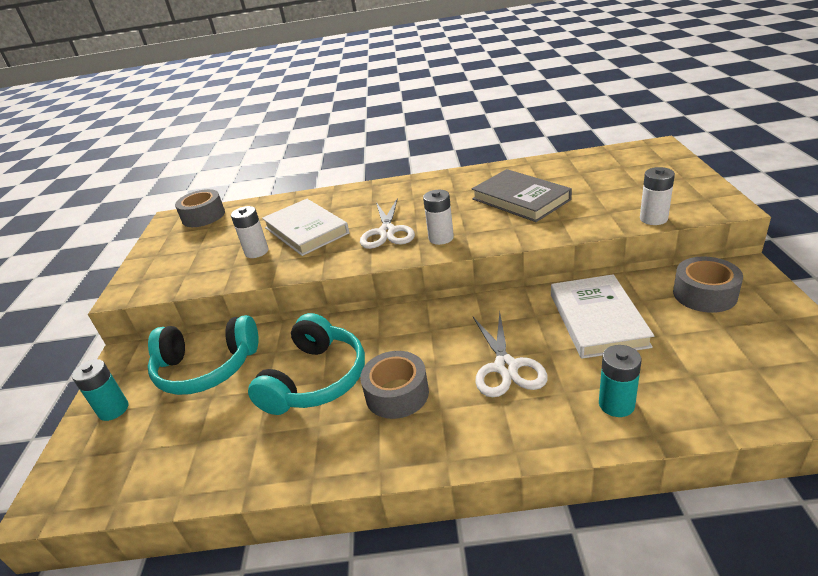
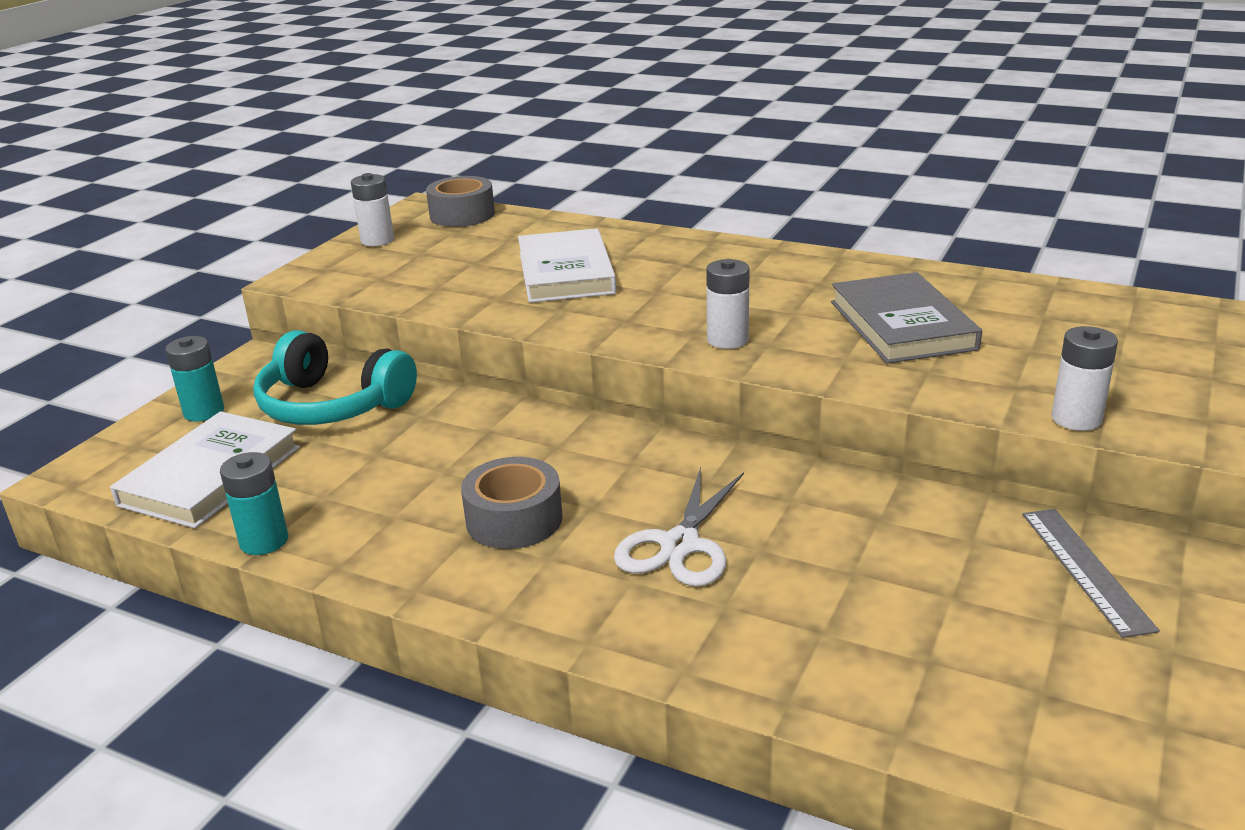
camera: 25 degrees right, 5 degrees down
(256, 252) = (481, 279): white battery -> white battery (377, 240)
(316, 379) = (437, 465): turquoise headphones -> none
(387, 232) = (665, 308): white scissors -> none
(597, 320) = (874, 538): white book -> white book (210, 476)
(616, 404) = (778, 648): turquoise battery -> turquoise battery (264, 541)
(704, 294) = (1085, 569): grey tape -> grey ruler

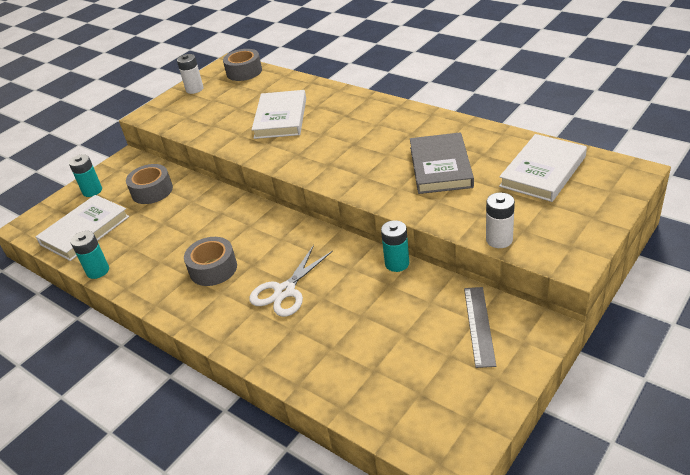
camera: 15 degrees right, 10 degrees up
(332, 405) = (152, 191): turquoise headphones -> grey tape
(727, 340) = (343, 171): white battery -> none
(875, 485) = (397, 263): none -> turquoise battery
(1084, 322) = (543, 171): none -> white book

